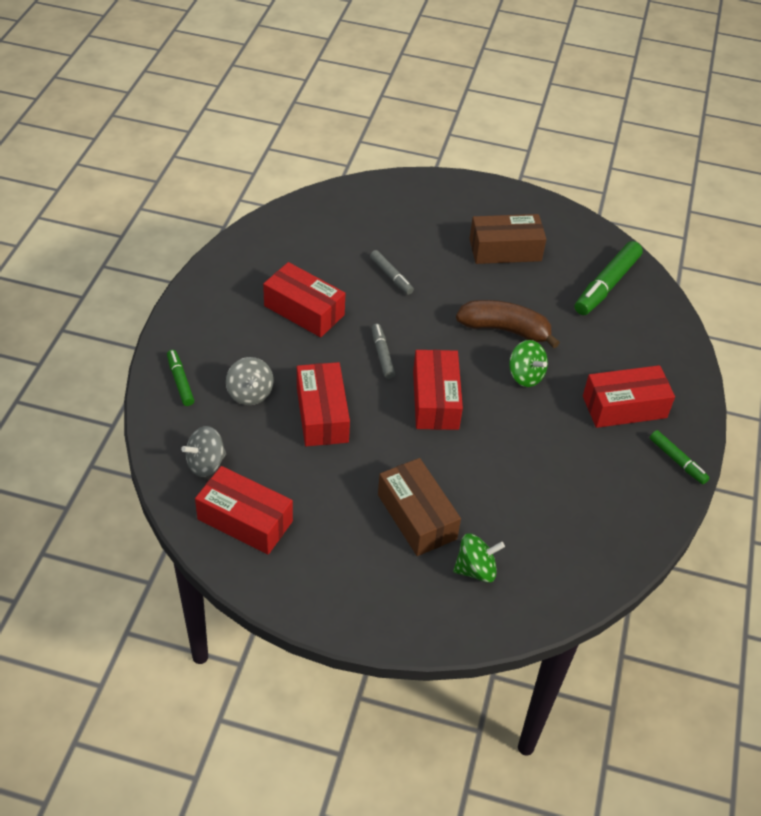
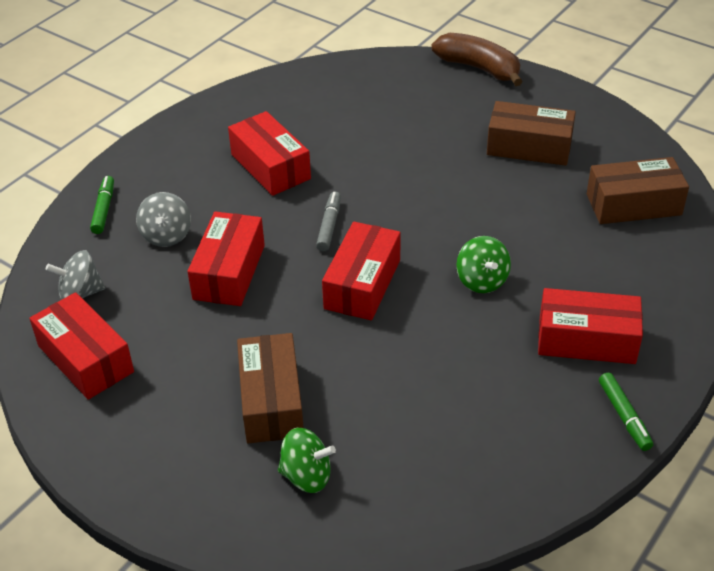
camera: 25 degrees right, 5 degrees down
(391, 276) = (384, 150): grey marker -> none
(505, 330) = (484, 228): brown banana -> brown banana (479, 68)
(606, 285) = (633, 204): green marker -> brown box

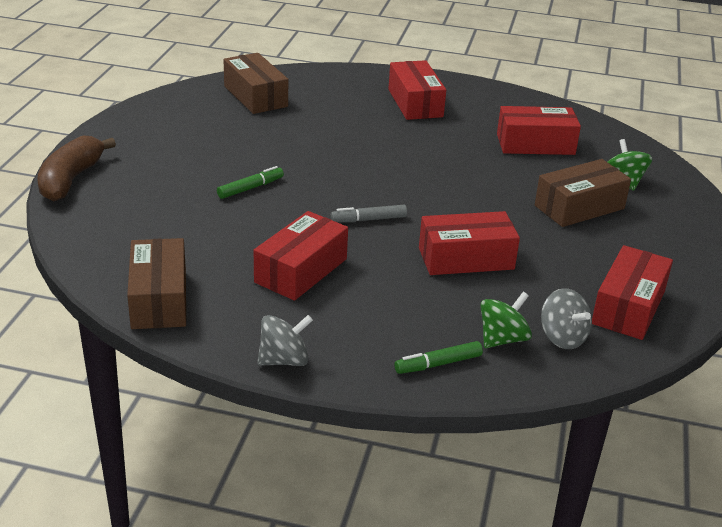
camera: 115 degrees left, 10 degrees down
(166, 235) = (446, 308): grey spinning top -> grey spinning top (284, 360)
(362, 284) = (428, 191): red box -> red box (535, 144)
(482, 280) = (385, 144): green spinning top -> green spinning top (502, 339)
(529, 147) = (198, 142): brown box -> brown box (159, 299)
(624, 416) = (470, 88): green marker -> green marker (250, 188)

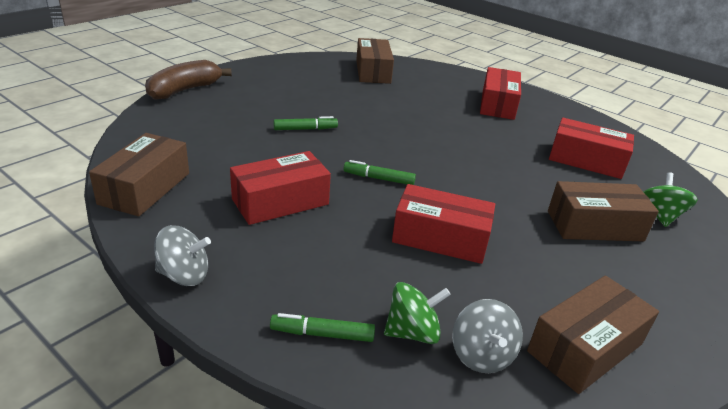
camera: 25 degrees right, 0 degrees up
(368, 220) = (378, 178): grey marker -> green marker
(628, 307) = (585, 347): red box -> brown box

